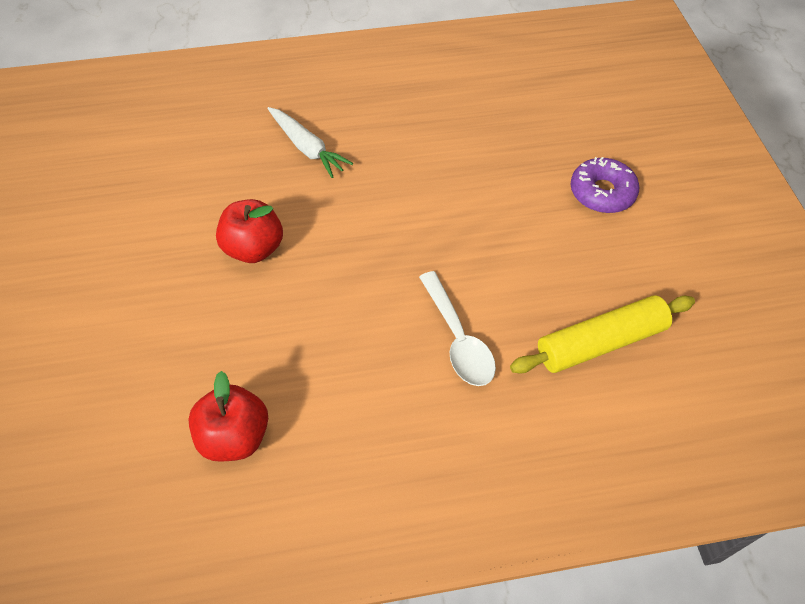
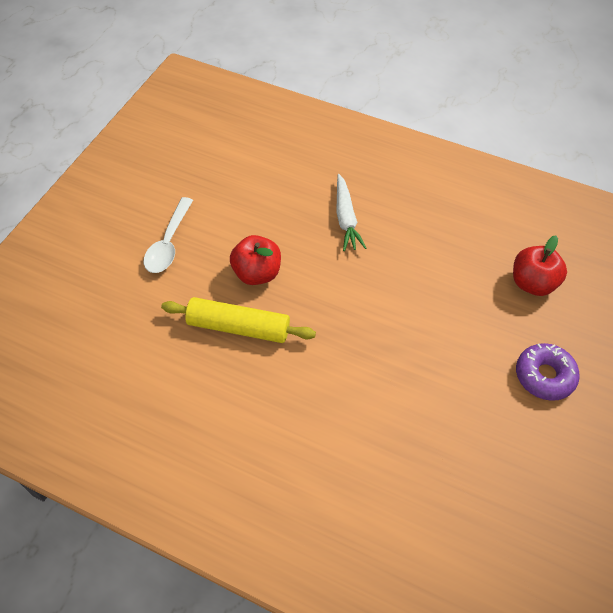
camera: 35 degrees right, 0 degrees up
(235, 436) = (155, 393): red apple -> red apple (532, 283)
(458, 339) = (343, 420): white spoon -> white spoon (168, 243)
(600, 342) = (445, 488): yellow rolling pin -> yellow rolling pin (238, 327)

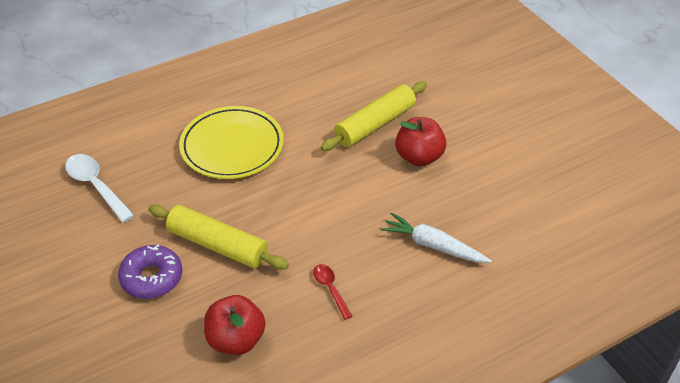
camera: 125 degrees right, 10 degrees down
(168, 243) = (495, 120): white spoon -> white spoon (96, 186)
(360, 426) = (232, 146): none -> yellow plate
(440, 255) = (330, 289): none -> red spoon
(473, 353) = (218, 245): none -> yellow rolling pin

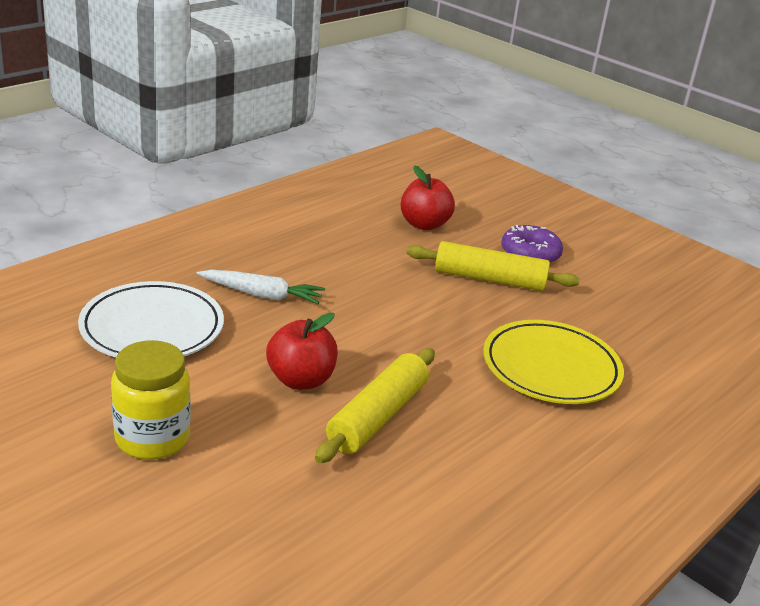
camera: 160 degrees right, 15 degrees down
(96, 186) = (661, 315): white spoon -> none
(330, 289) = (358, 257): red spoon -> none
(519, 126) = (152, 438): none -> yellow jar
(525, 217) = (152, 328): none -> white plate

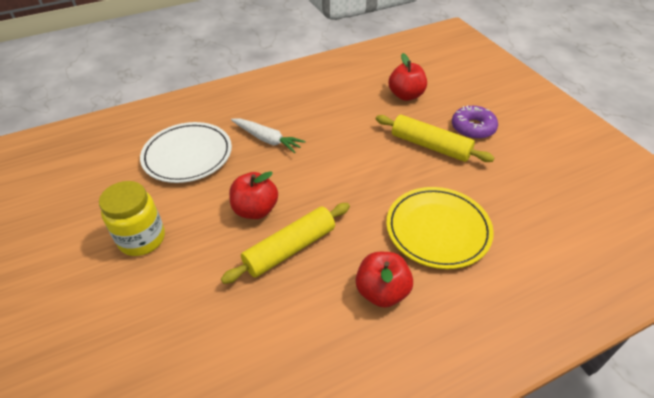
camera: 25 degrees right, 15 degrees up
(523, 442) = (382, 292): none -> red apple

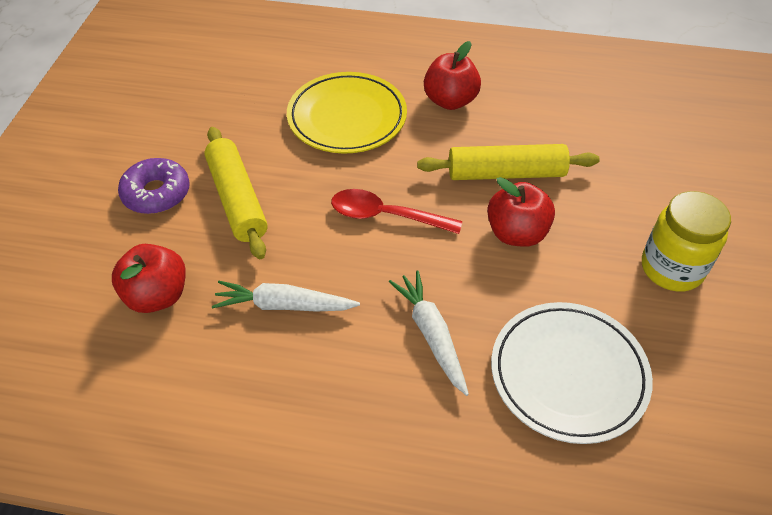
camera: 145 degrees left, 5 degrees up
(342, 179) = (385, 216): none -> red spoon
(347, 118) = (284, 305): none -> white carrot

